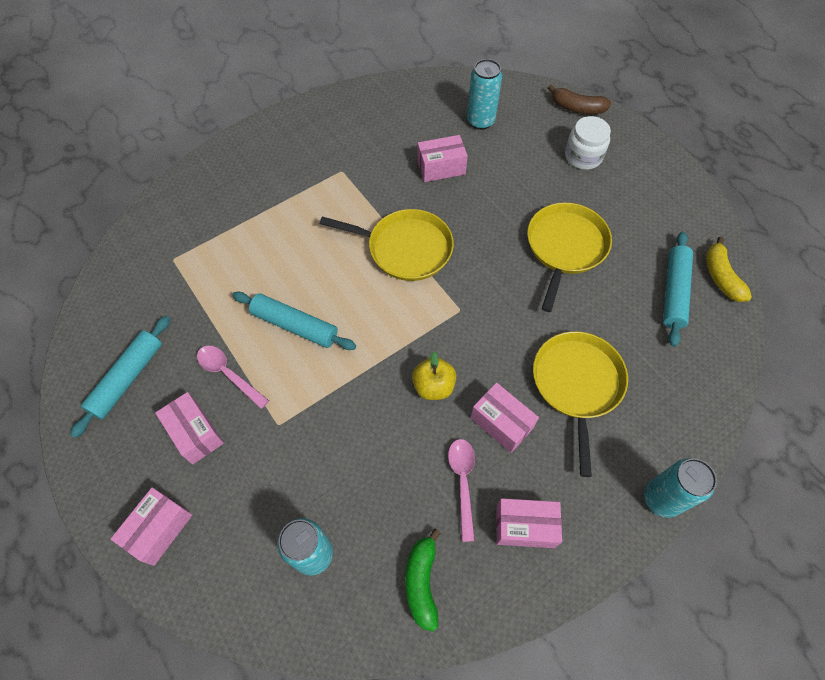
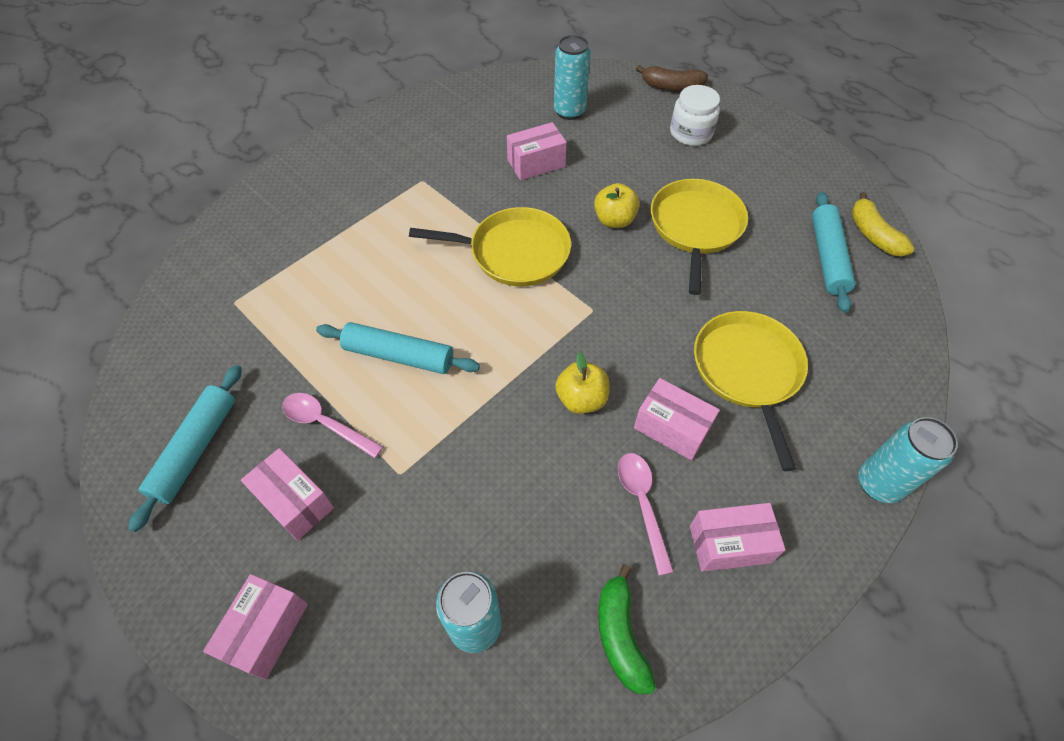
camera: 10 degrees left, 5 degrees down
(496, 231) = (614, 220): none -> yellow apple

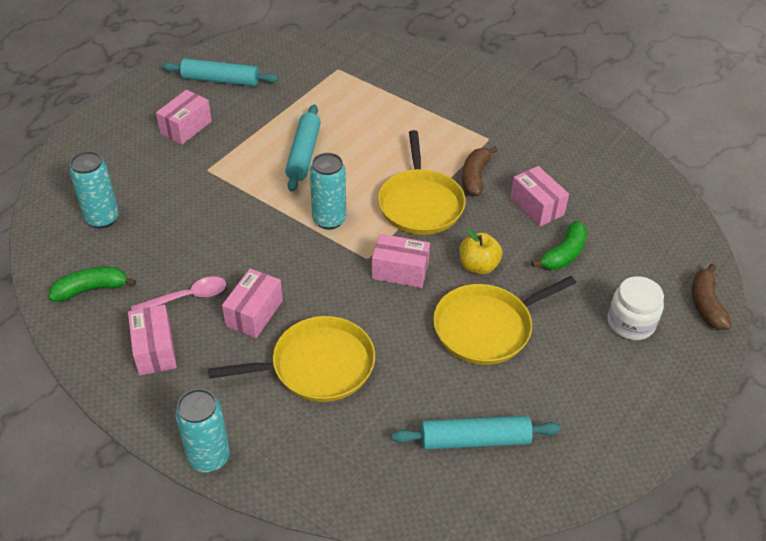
camera: 80 degrees right, 10 degrees down
(266, 631) = (105, 133): pink box -> pink box (400, 271)
(325, 423) = (243, 129): pink spoon -> none
(481, 201) = (475, 177): none -> brown banana
(569, 111) = (623, 223): turquoise can -> turquoise can (329, 220)
(581, 399) = (276, 257): yellow apple -> none
(604, 157) = (564, 254): none -> green banana
(695, 227) = (487, 327): yellow pan -> yellow pan turned 150 degrees clockwise
(873, 234) = (522, 488): yellow banana -> none

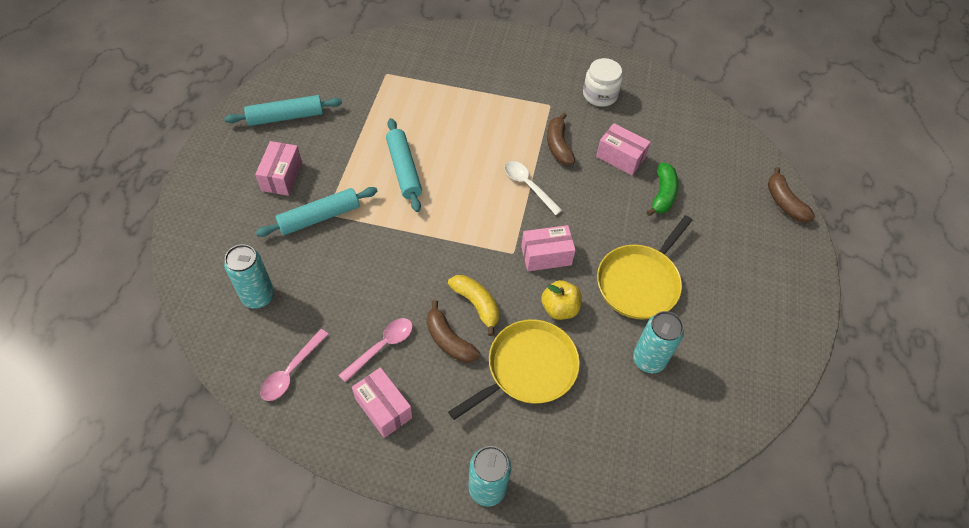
camera: 25 degrees left, 10 degrees up
(91, 289) = (291, 371): green banana -> pink spoon
(254, 313) = (449, 340): pink box -> brown banana
(301, 291) = (476, 305): none -> yellow banana
(329, 220) = (461, 227): turquoise can -> turquoise can (648, 360)
(420, 203) = (528, 185): yellow pan -> white spoon
(474, 439) = (682, 385): turquoise rolling pin -> turquoise rolling pin (319, 217)
(478, 266) = (604, 229): yellow apple -> yellow apple (559, 308)
(631, 322) = (741, 238): white jar -> white jar (600, 95)

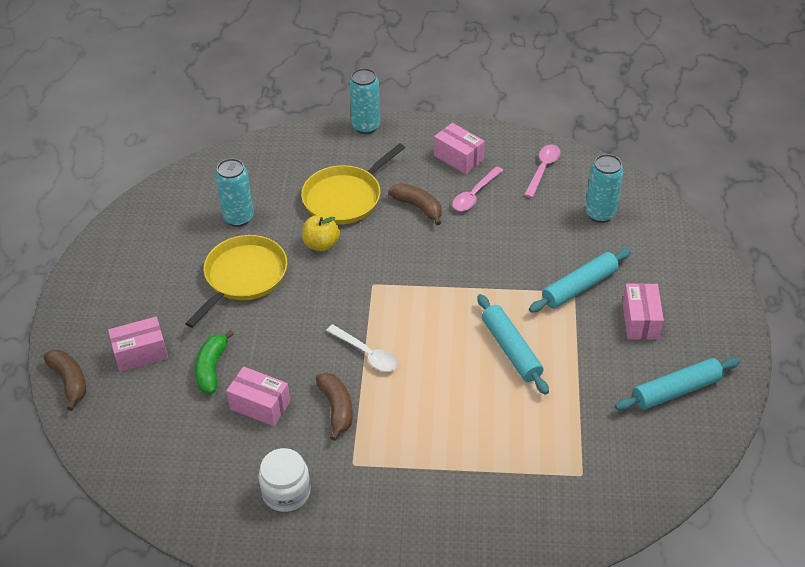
camera: 175 degrees right, 10 degrees down
(476, 305) = (399, 236): yellow banana -> none
(546, 256) = (339, 286): pink box -> pink box (141, 353)

